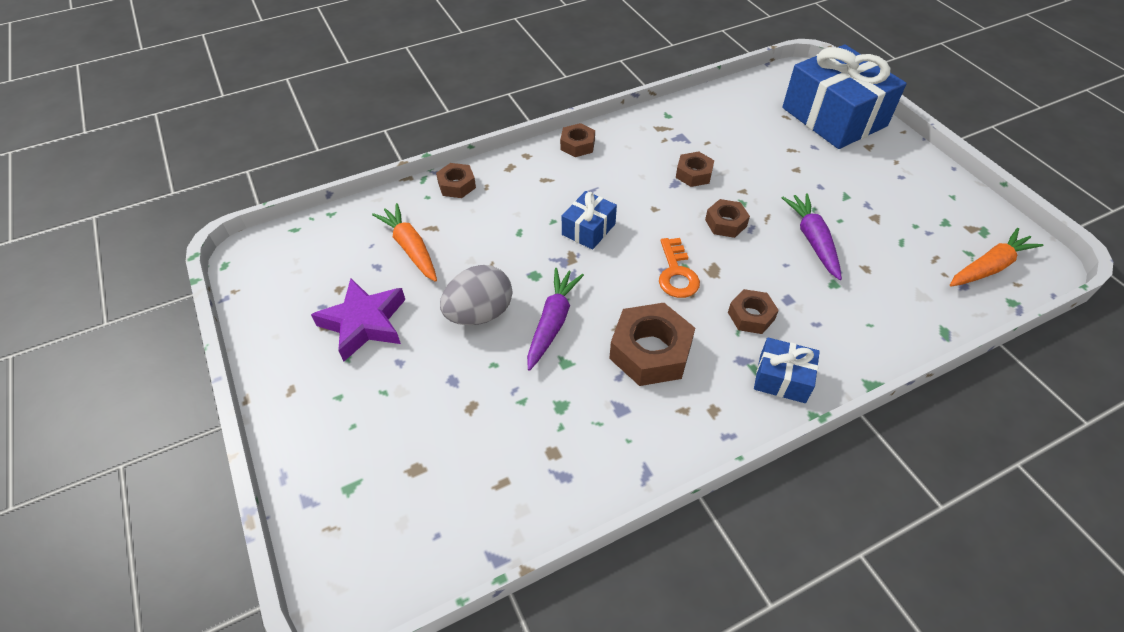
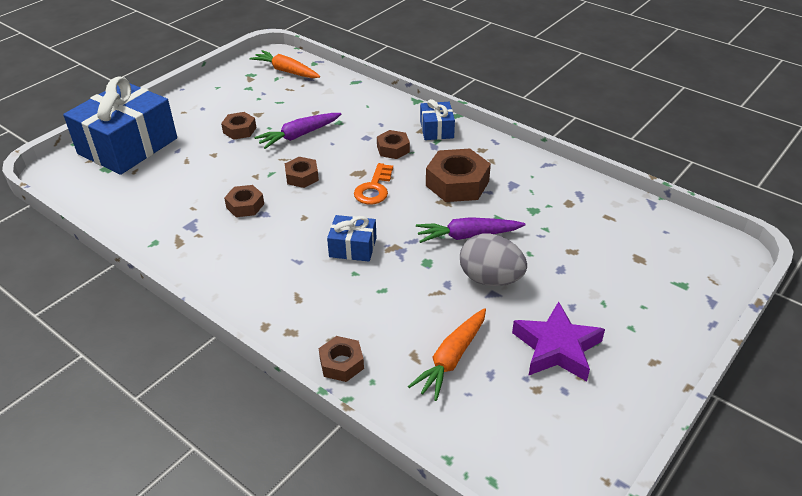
camera: 115 degrees left, 10 degrees down
(577, 145) = (231, 292): brown nut -> brown nut (239, 130)
(676, 273) = (374, 188): orange key -> orange key turned 135 degrees clockwise

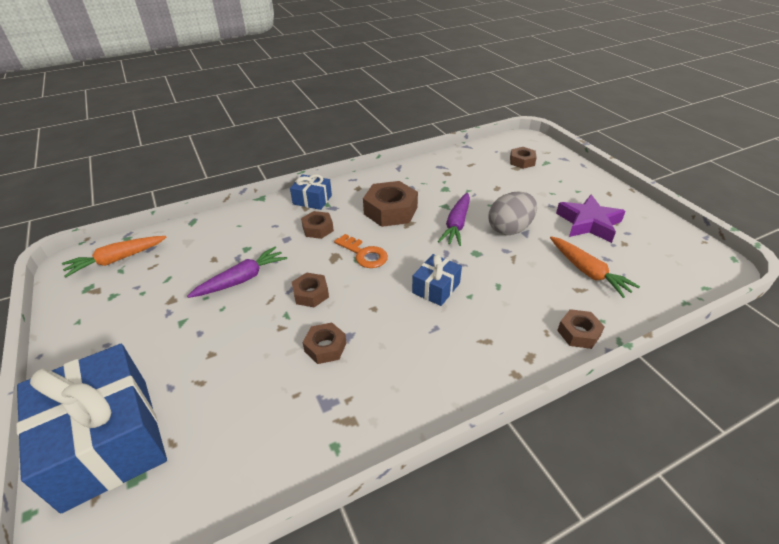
camera: 65 degrees left, 0 degrees up
(239, 130) = (186, 321): brown nut -> brown nut (522, 161)
(299, 135) = (242, 279): purple carrot -> purple carrot turned 120 degrees counterclockwise

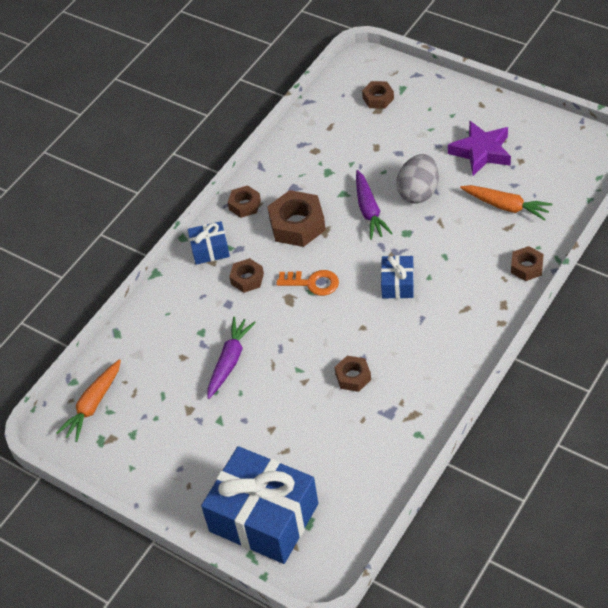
camera: 25 degrees left, 10 degrees up
(311, 294) = (301, 342): brown nut -> brown nut (245, 205)

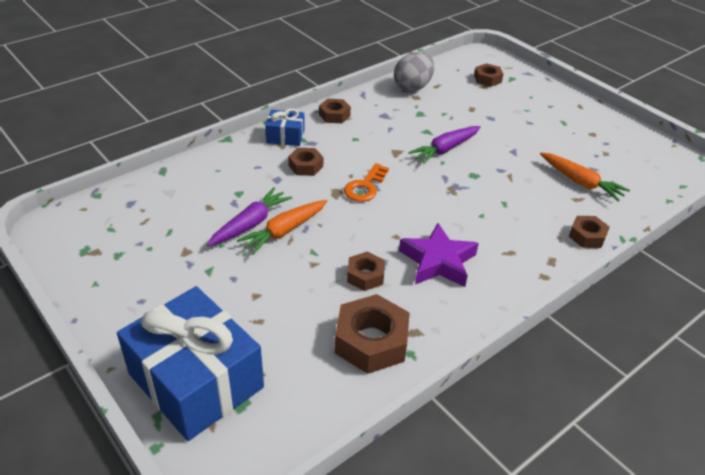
camera: 10 degrees right, 10 degrees down
(93, 405) = (100, 219): orange carrot -> orange carrot (284, 231)
(297, 225) = (373, 141): brown nut -> brown nut (371, 341)
(313, 283) = (365, 187): orange key -> orange key turned 90 degrees clockwise
(369, 210) = (445, 149): purple carrot -> purple carrot turned 45 degrees clockwise
(397, 284) = (448, 211): blue gift -> none
(418, 192) = (498, 149): grey egg -> grey egg (412, 87)
(481, 152) = (569, 137): purple star -> purple star (438, 261)

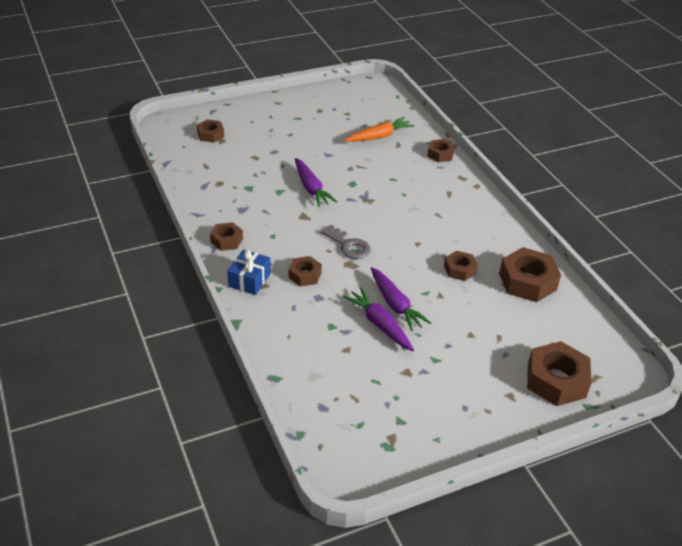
camera: 75 degrees left, 0 degrees up
(196, 380) = (556, 380): blue gift -> brown nut
(284, 231) = (395, 305): orange carrot -> purple carrot
(365, 187) = (348, 245): orange key -> grey key
(412, 87) = (201, 180): grey egg -> none
(438, 261) = (451, 229): purple star -> none

